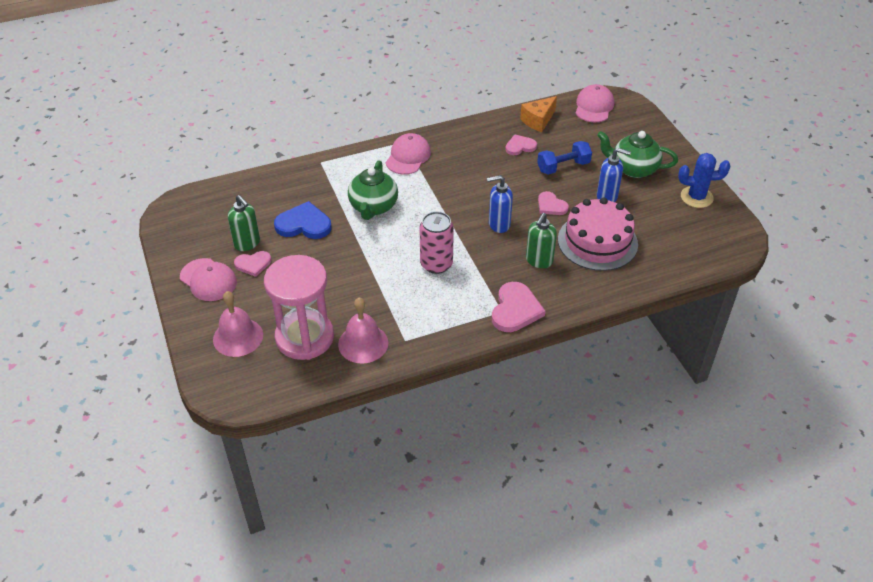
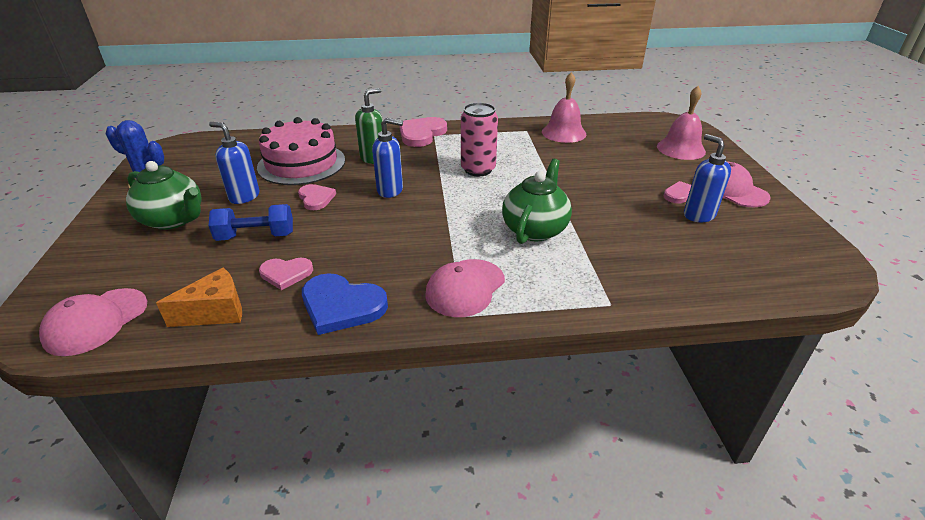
camera: 165 degrees left, 10 degrees down
(247, 243) = (698, 215): green soap dispenser -> blue soap dispenser
(304, 224) = (628, 224): blue heart -> blue heart (341, 306)
(304, 337) = (617, 141): pink hourglass -> none

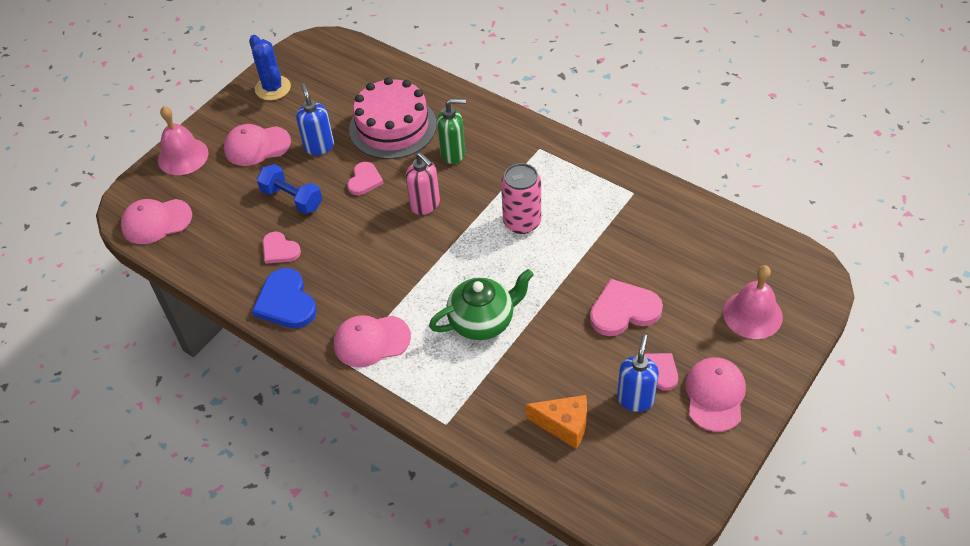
camera: 45 degrees right, 15 degrees up
(173, 220) = (257, 146): green teapot -> pink cap
(216, 312) = (217, 257): orange cheese -> orange cheese (564, 425)
(390, 190) = (425, 205): blue soap dispenser -> pink soap dispenser
(421, 134) = (529, 140): pink heart -> pink heart (623, 310)
(563, 133) = (666, 218): pink bell -> pink bell (183, 156)

